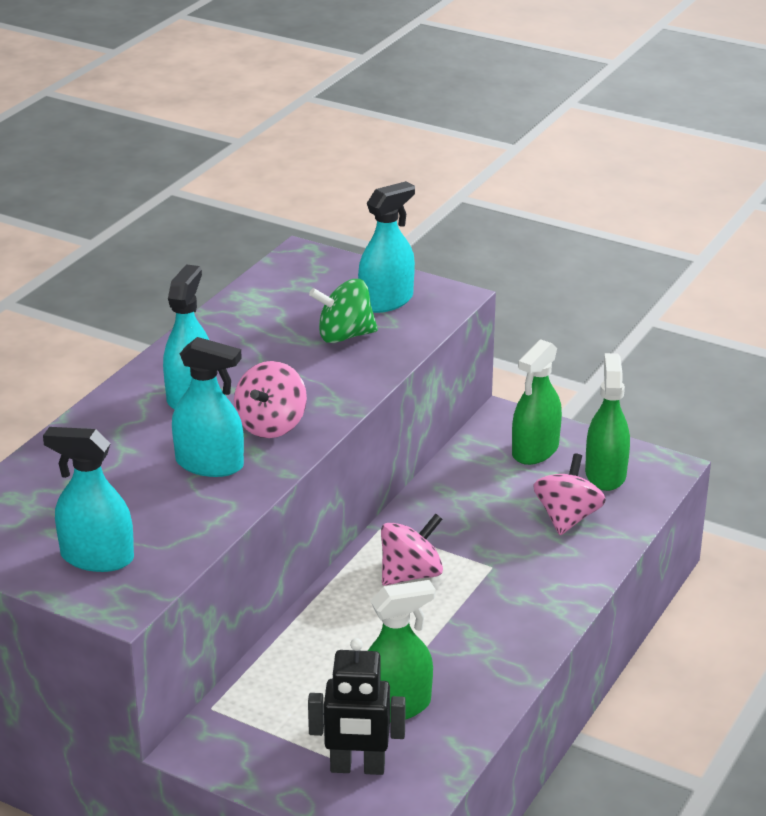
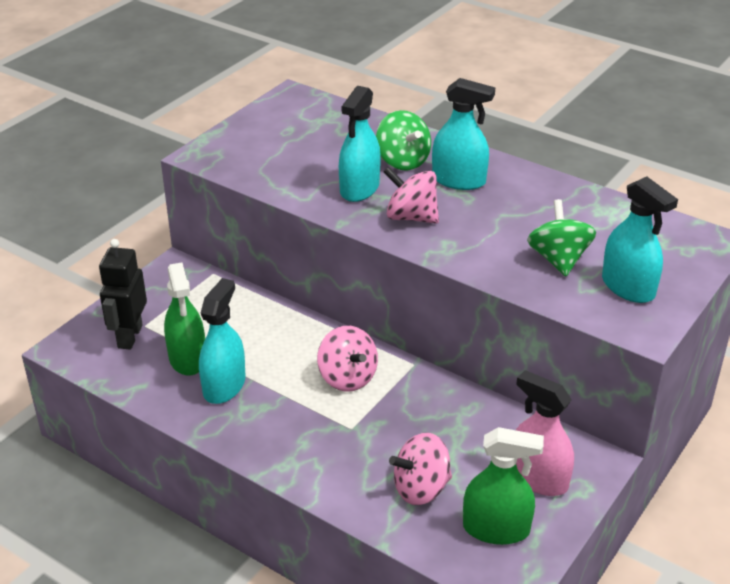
camera: 95 degrees right, 5 degrees up
(97, 557) = (254, 145): turquoise spray bottle -> turquoise spray bottle (224, 386)
(144, 435) = (402, 161): none -> green spinning top
(535, 450) = (538, 478): green spray bottle -> pink spray bottle
(567, 518) = (421, 488): pink spinning top -> pink spinning top turned 135 degrees clockwise

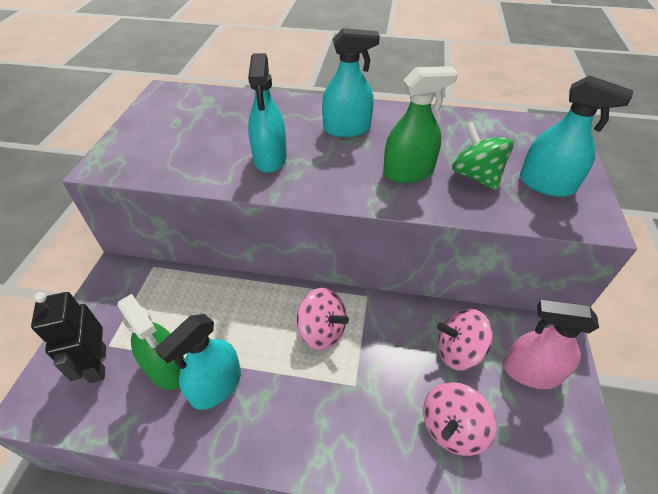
camera: 25 degrees left, 10 degrees up
(224, 386) = (216, 386): turquoise spray bottle -> turquoise spray bottle turned 135 degrees counterclockwise
(402, 161) = (291, 124): green spinning top -> none
(411, 217) = (331, 172): pink spinning top -> pink spinning top (458, 351)
(496, 529) = (539, 445): green spray bottle -> green spray bottle (408, 172)

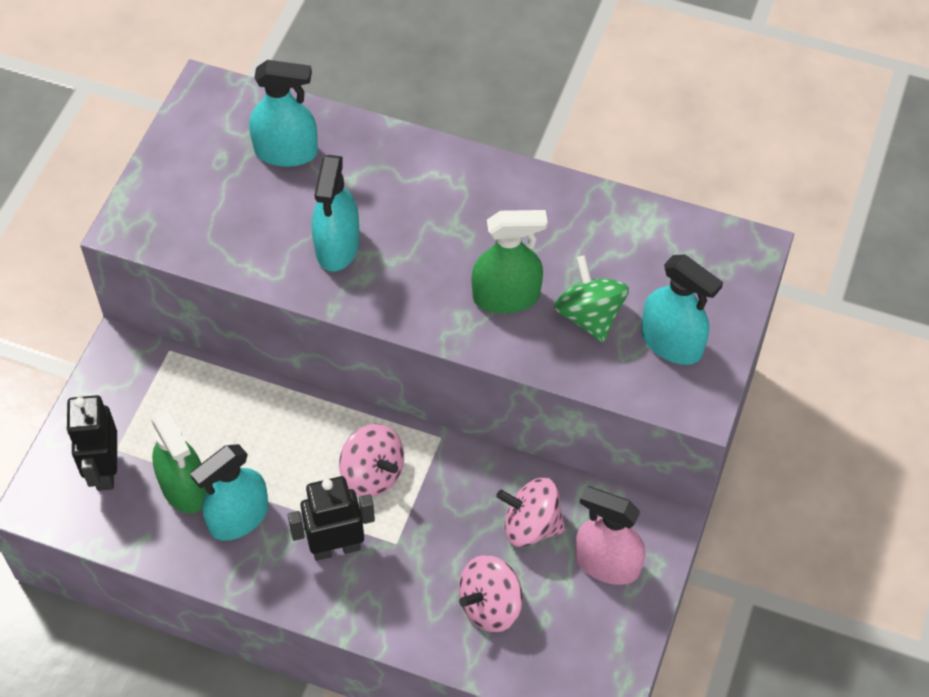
camera: 10 degrees right, 10 degrees up
(305, 398) = (336, 547): none -> black robot
(346, 129) = (449, 208): turquoise spray bottle -> turquoise spray bottle (286, 152)

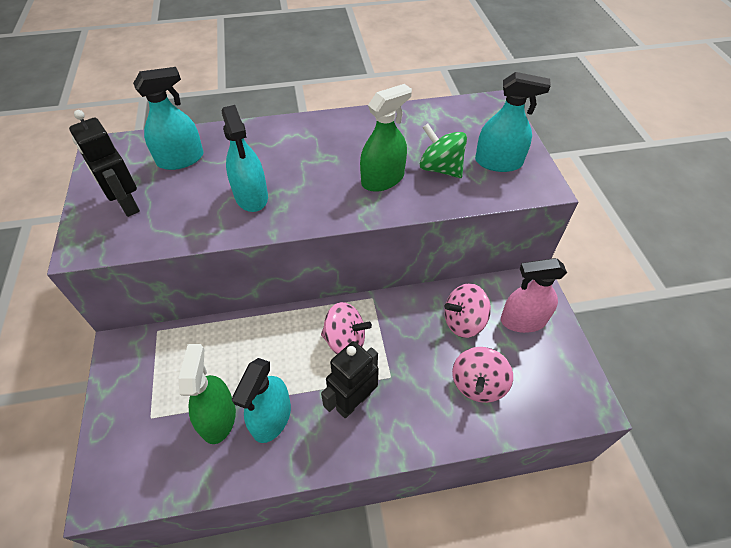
camera: 30 degrees left, 5 degrees down
(105, 470) = (148, 438): black robot -> black robot (127, 204)
(184, 487) = (218, 418): green spray bottle -> green spray bottle turned 120 degrees counterclockwise

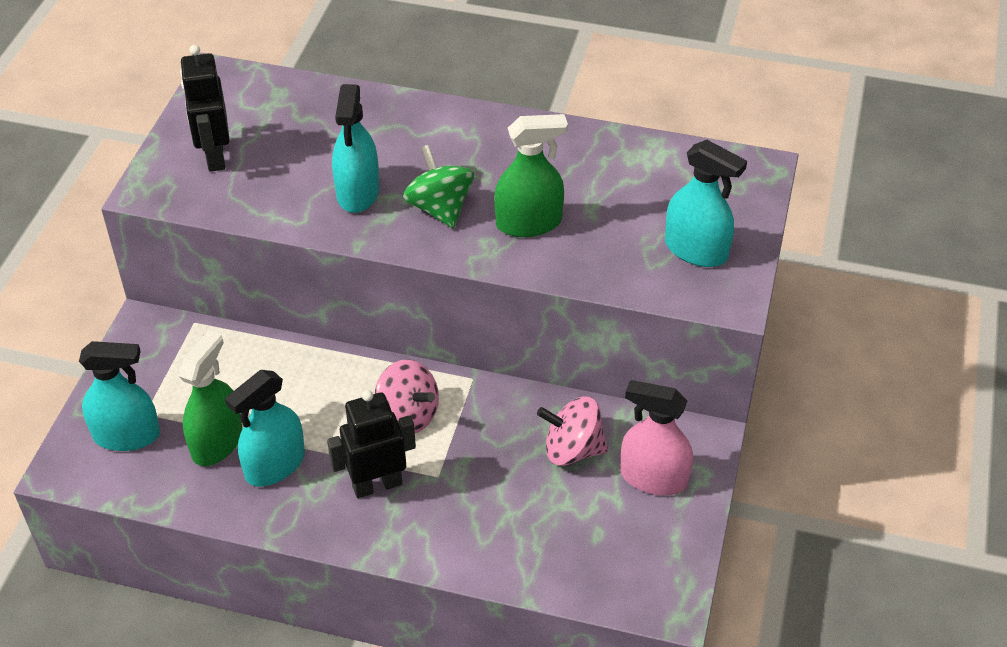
camera: 25 degrees right, 5 degrees down
(180, 159) = (300, 119): turquoise spray bottle -> turquoise spray bottle (126, 435)
(440, 168) = (612, 233): green spinning top -> green spinning top (439, 208)
(478, 384) = (540, 525): pink spinning top -> none

